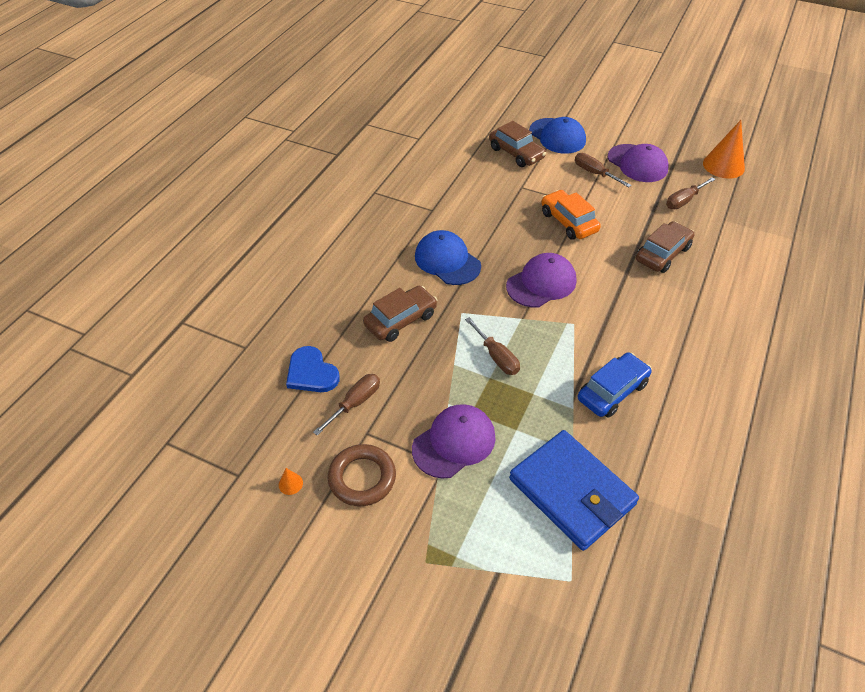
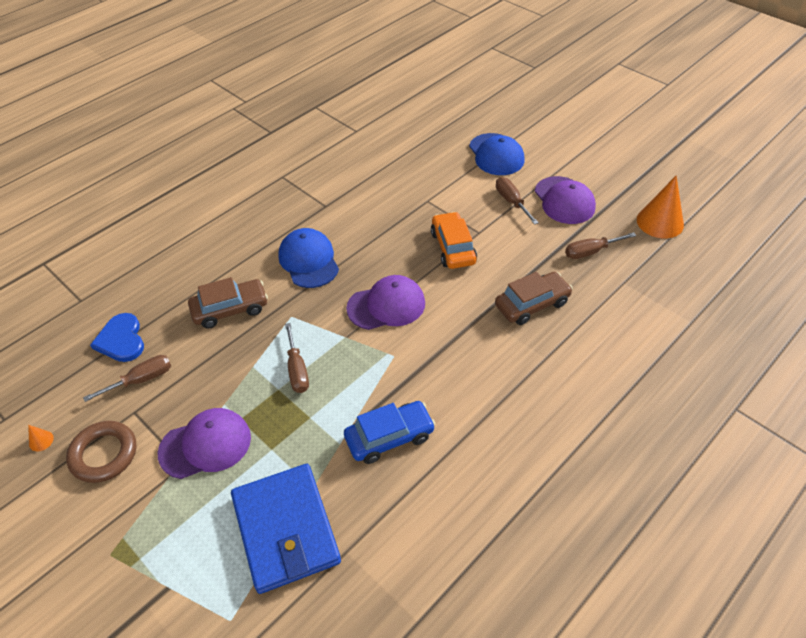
camera: 20 degrees right, 0 degrees up
(516, 153) = (443, 164): brown car -> none

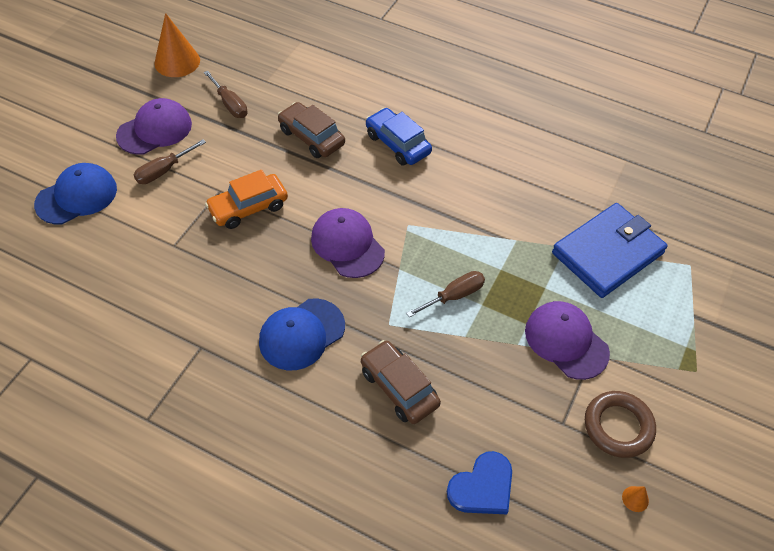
camera: 110 degrees left, 5 degrees up
(141, 380) = (524, 435): brown screwdriver -> none
(389, 437) = (494, 207): blue car -> blue car (397, 144)

